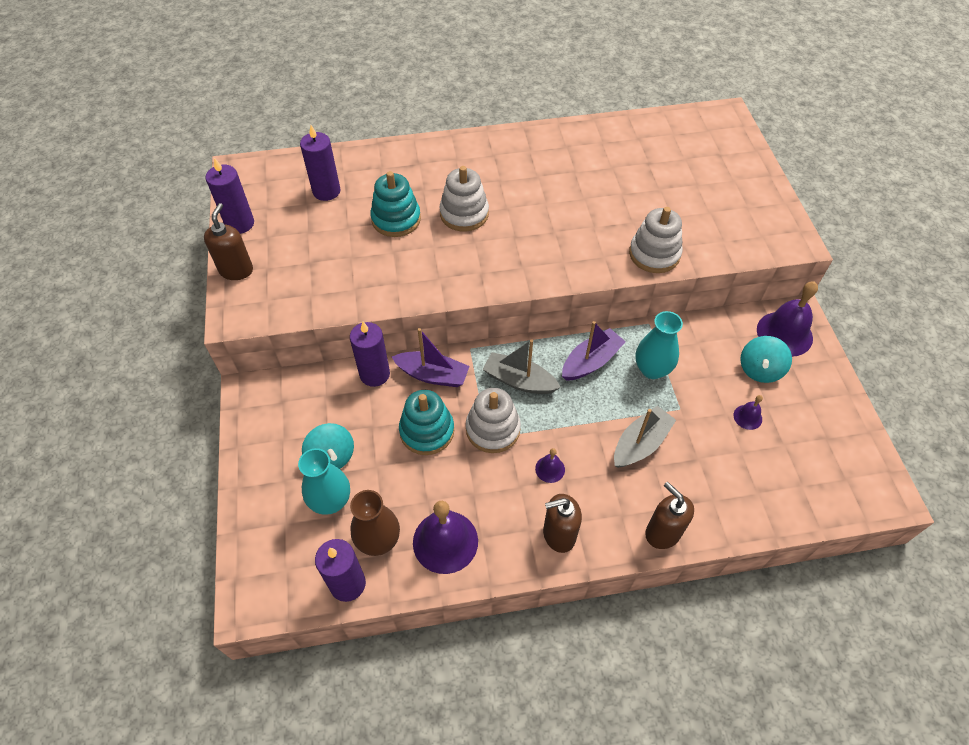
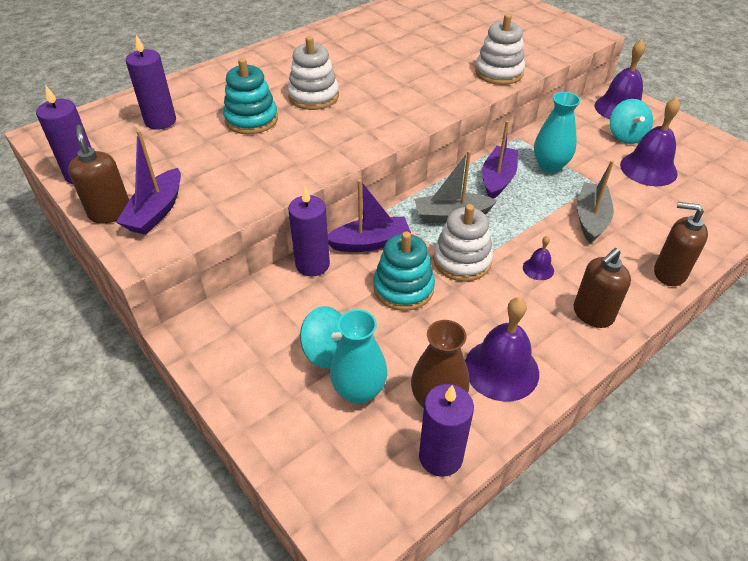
camera: 30 degrees left, 10 degrees down
(267, 284) = (156, 211): none -> purple boat
(747, 417) = (648, 169): purple bell -> purple bell, size x2.08

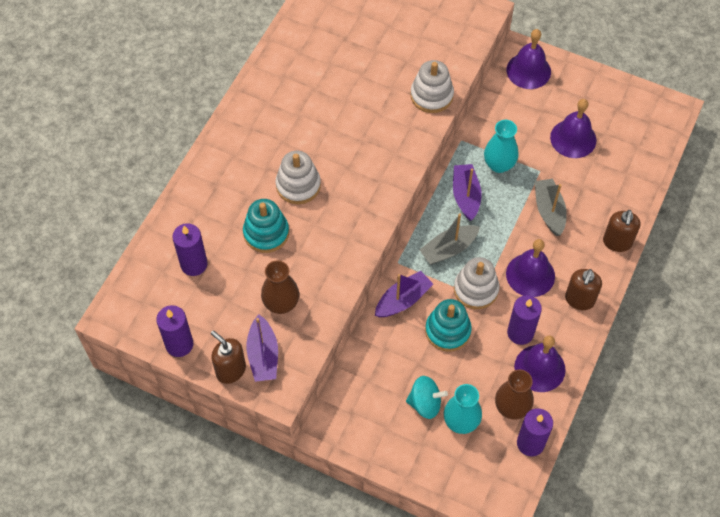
camera: 25 degrees left, 15 degrees up
(216, 176) = (281, 304): none -> brown vase
(312, 264) = (373, 337): purple candle -> purple candle (520, 333)
(538, 269) = (530, 275): purple bell -> purple bell, size x2.08
(626, 136) = (544, 105): turquoise spinning top -> none
(669, 273) = (617, 242): brown soap dispenser -> brown soap dispenser turned 75 degrees counterclockwise

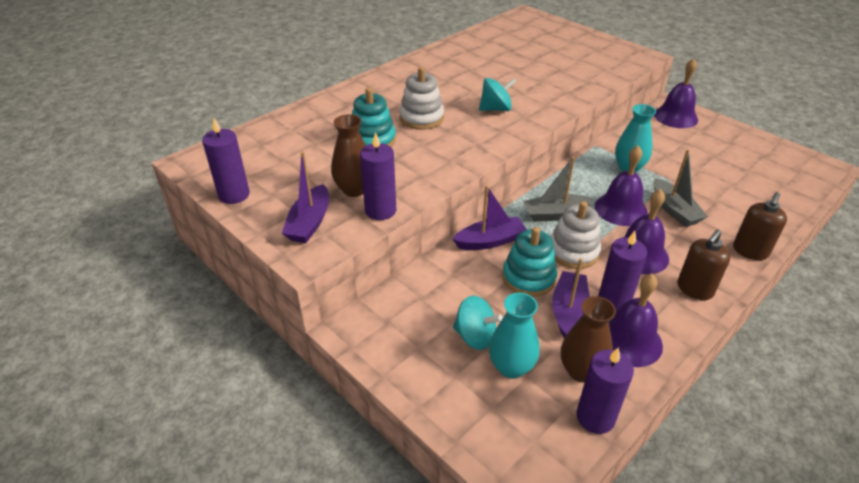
camera: 20 degrees right, 20 degrees down
(194, 264) = (291, 145): purple candle -> purple candle (380, 210)
(230, 370) = (268, 226): brown soap dispenser -> none
(364, 149) = (496, 109): none -> turquoise spinning top
(431, 96) = (576, 91): white stacking toy -> none
(466, 196) = (587, 181): purple boat -> purple boat (568, 310)
(549, 211) = (674, 210): grey boat -> grey boat turned 150 degrees clockwise
(573, 138) = (712, 166): purple bell -> purple bell (621, 209)

